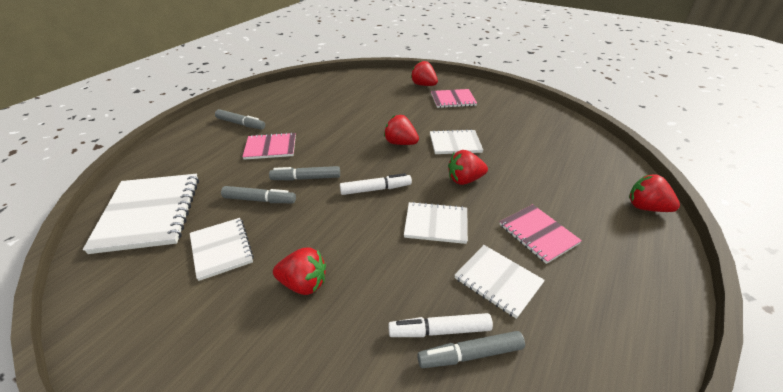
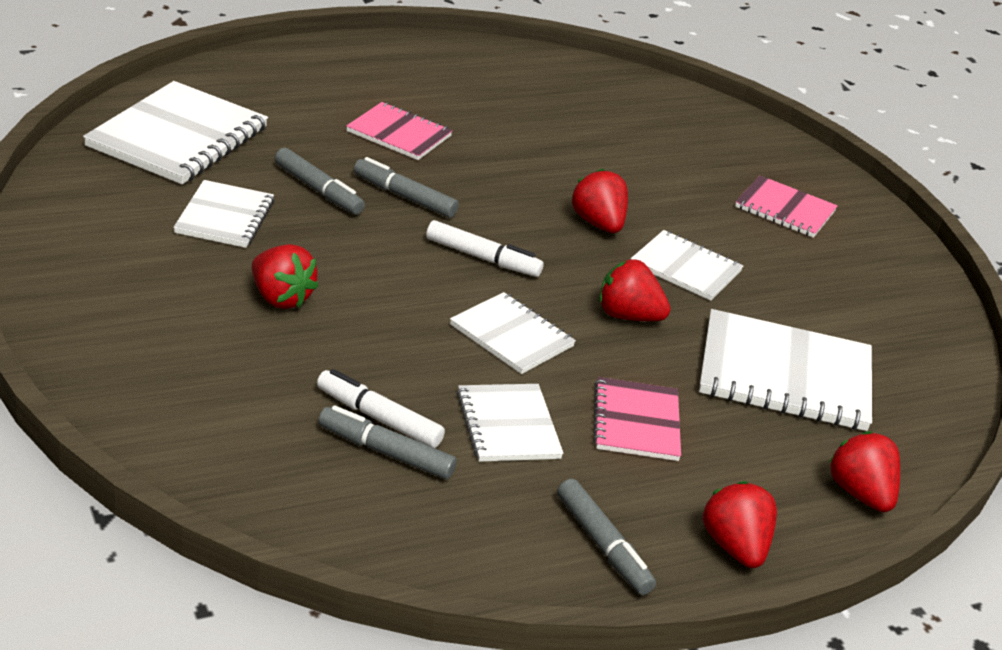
camera: 30 degrees right, 5 degrees down
(241, 124) = (391, 80): grey marker -> grey marker (603, 545)
(423, 85) = (767, 162): red strawberry -> red strawberry (734, 547)
(548, 169) = (785, 375): none -> white notebook

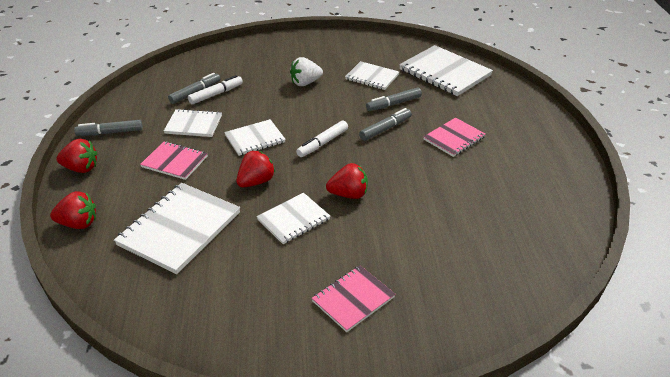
camera: 115 degrees right, 5 degrees up
(280, 298) = (305, 83): red strawberry -> white strawberry

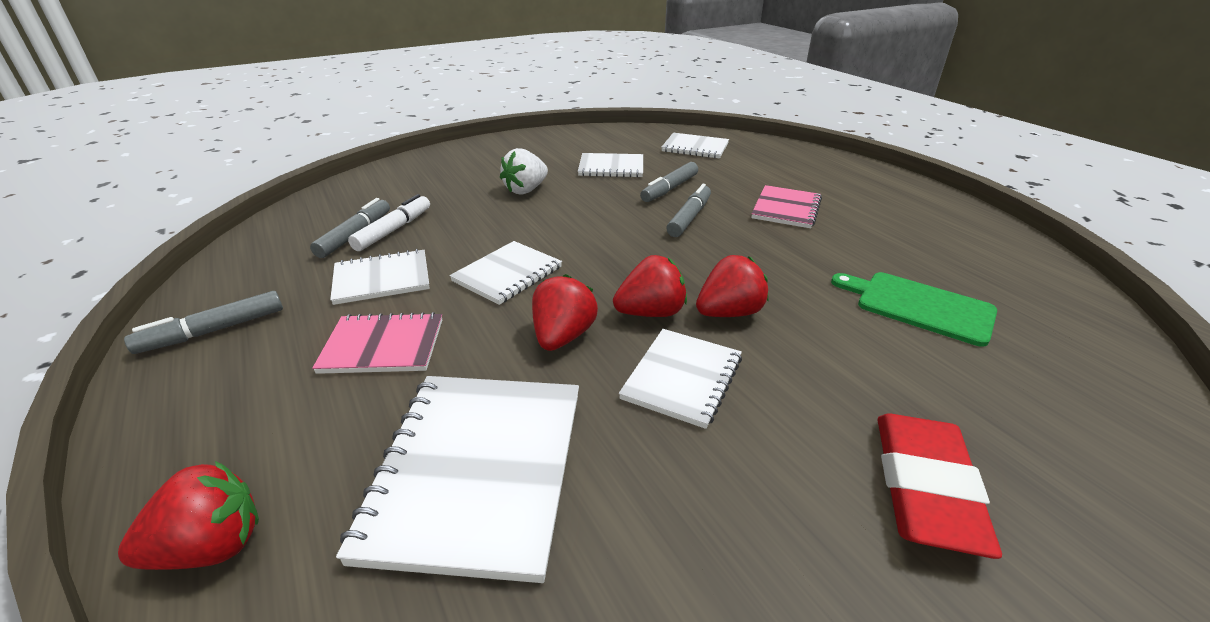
camera: 25 degrees left, 5 degrees down
(81, 168) = (169, 415): red strawberry -> red strawberry (651, 313)
(322, 143) = (620, 255): white marker -> none
(353, 299) = (925, 487): pink notebook -> red eraser
(444, 72) = (695, 148): white notebook -> white notebook, size x0.60
(459, 223) = (919, 306): none -> green cutting board

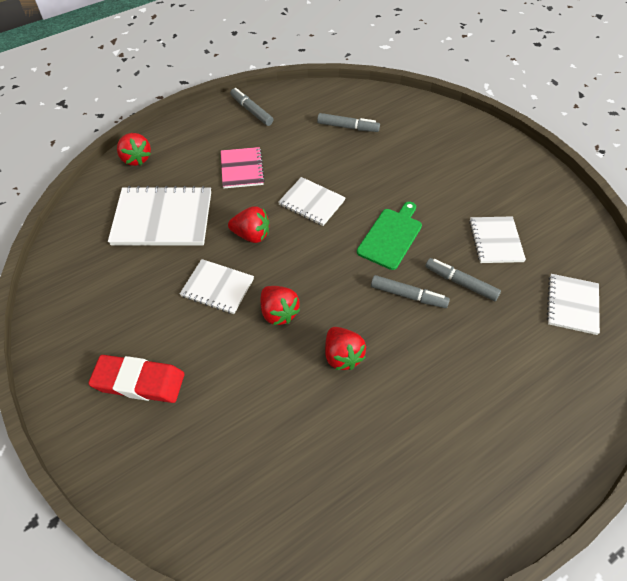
camera: 85 degrees right, 20 degrees up
(382, 279) = (300, 152): white notebook -> none
(393, 230) = (357, 141): white marker -> none
(526, 190) = (433, 193): white strawberry -> none
(651, 313) = (276, 273): red strawberry -> red strawberry (342, 356)
(786, 209) = (442, 368): pink notebook -> none
(919, 306) = (294, 430): green cutting board -> green cutting board (391, 236)

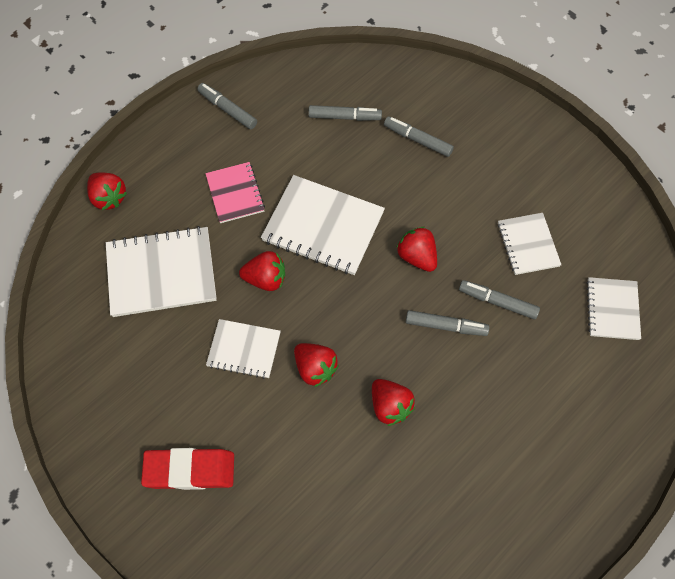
camera: 10 degrees left, 10 degrees up
(311, 202) = (323, 227): white notebook -> white notebook, size x1.68
(391, 236) = (417, 257): green cutting board -> red strawberry
(407, 150) = (417, 140): none -> grey marker

